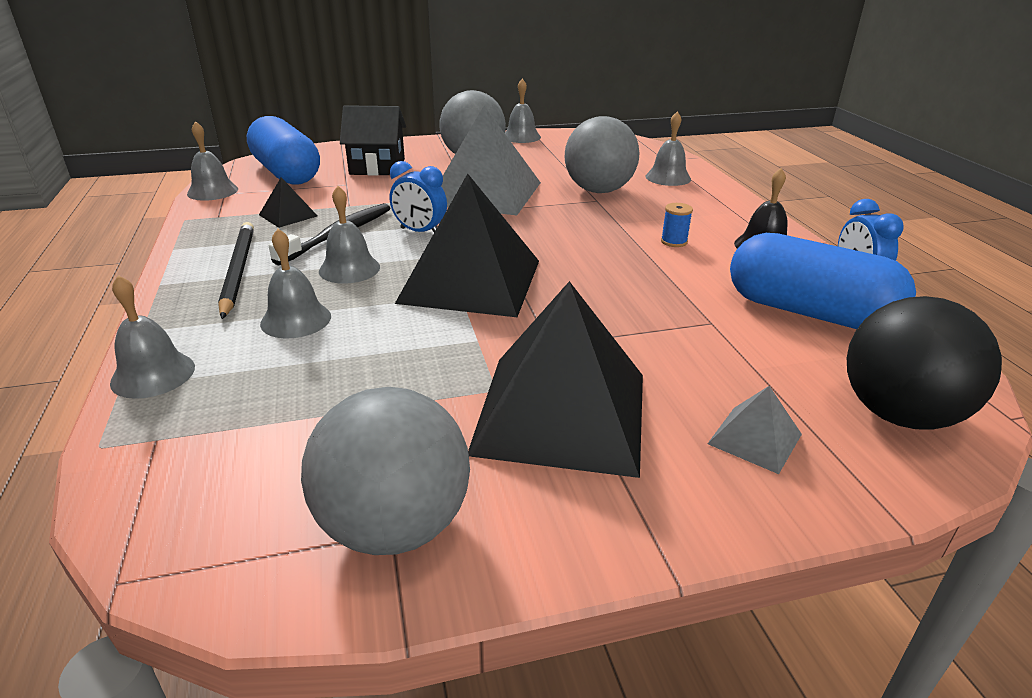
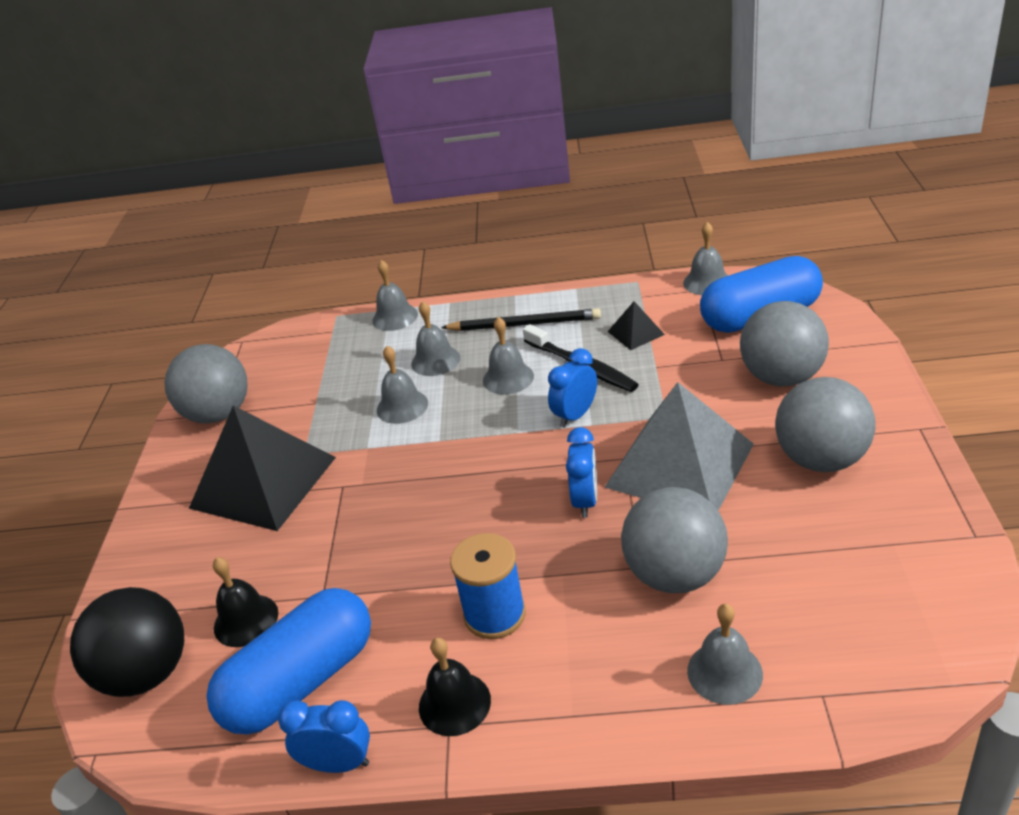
camera: 110 degrees right, 5 degrees up
(377, 167) = (781, 377): black house -> grey ball
(470, 281) = (460, 446): black pyramid -> none
(521, 137) = (940, 518): grey bell -> grey bell (402, 406)
(535, 220) = (585, 501): none -> blue clock
(674, 241) = (495, 614): blue spool -> blue spool, size x1.94
(754, 438) = (181, 573): grey pyramid -> none
(776, 362) = (246, 620): none -> black bell

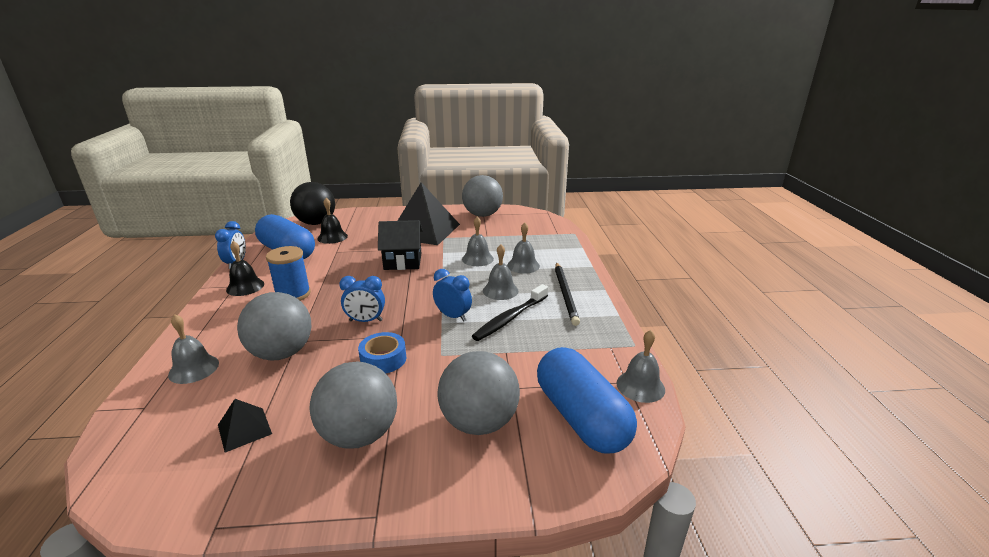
camera: 80 degrees right, 10 degrees down
(391, 491) = (403, 261): none -> black house
(395, 317) = (573, 250): grey bell -> none
(635, 333) = (553, 343): black pyramid -> black pyramid (244, 429)
(680, 465) = (383, 359): grey pyramid -> blue tape

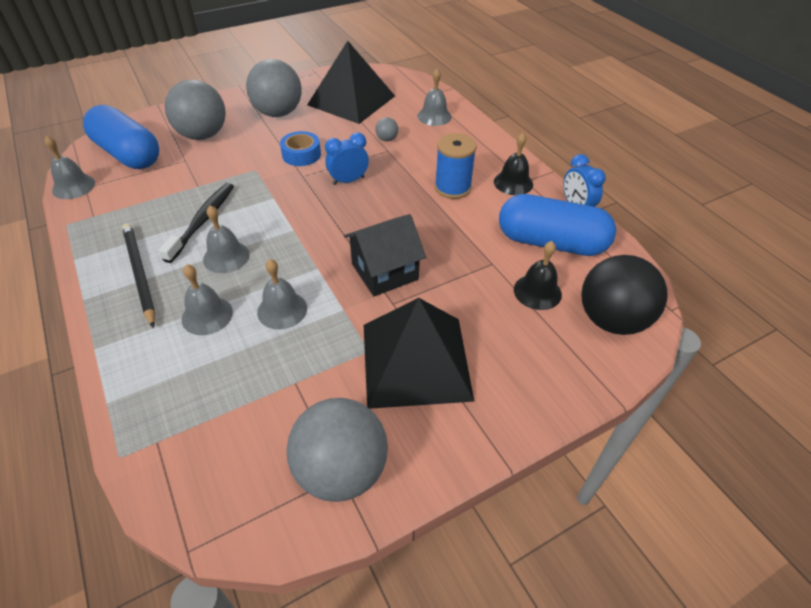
camera: 155 degrees right, 20 degrees up
(244, 429) = (351, 100): black pyramid -> black pyramid, size x2.32
(282, 353) = (387, 139): grey ball -> grey ball, size x0.41
(453, 316) = (265, 207): blue clock -> none

